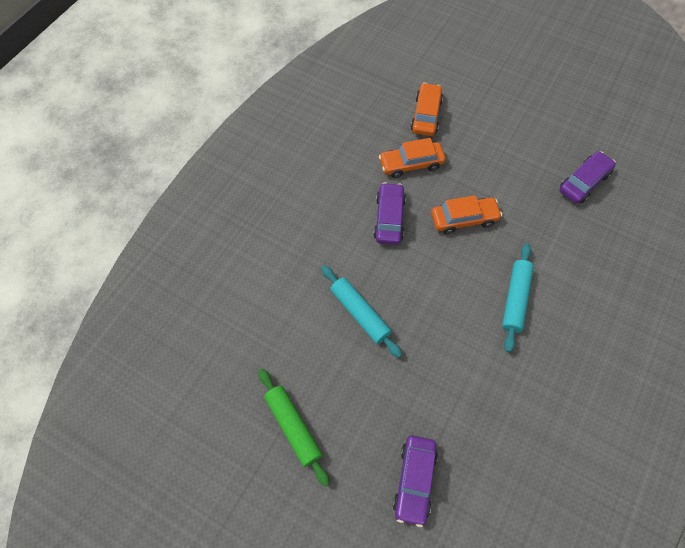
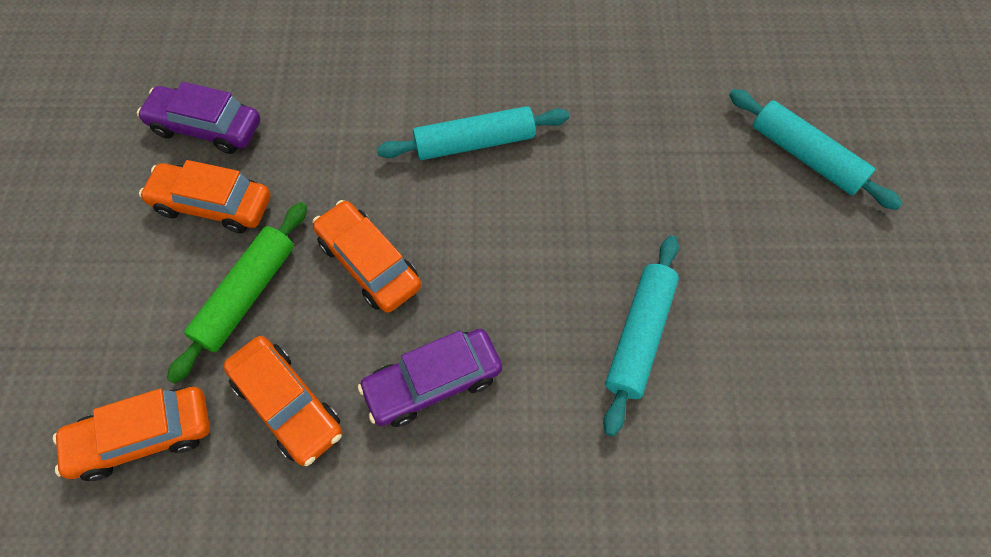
camera: 120 degrees left, 0 degrees up
(293, 427) = (872, 333): green rolling pin -> green rolling pin (247, 295)
(414, 480) = (805, 156): purple car -> turquoise rolling pin
(531, 170) = (213, 205): none -> orange car

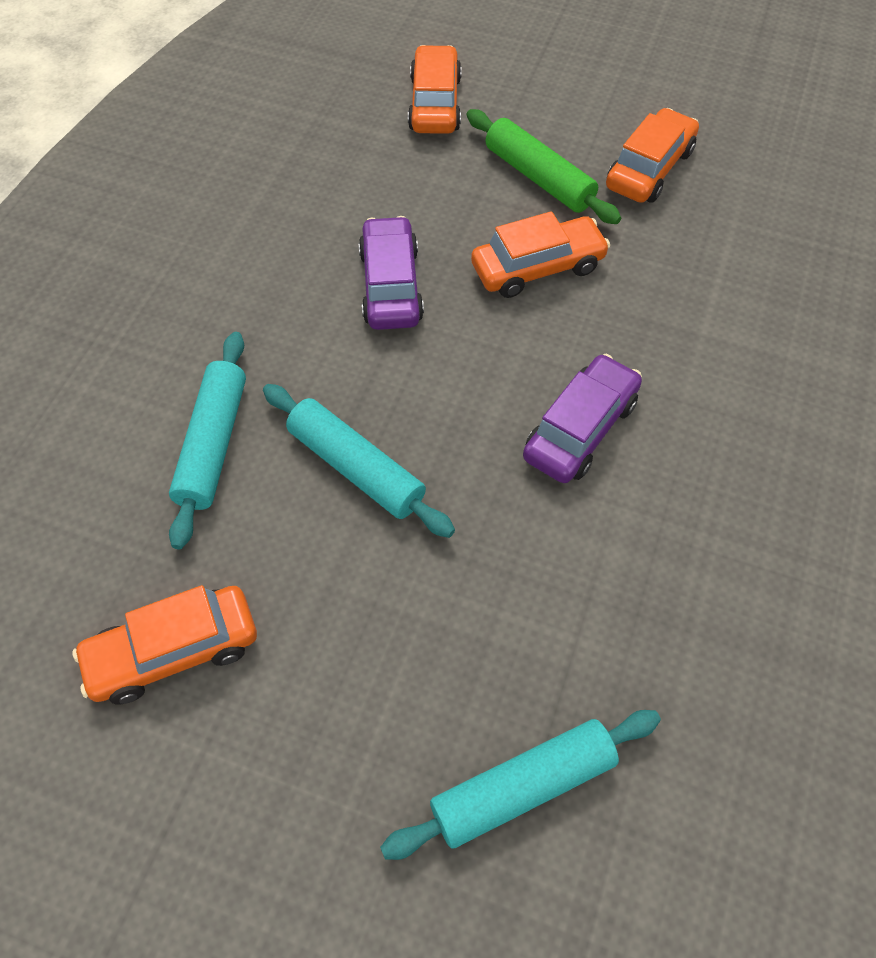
camera: 110 degrees right, 5 degrees down
(206, 127) = (750, 176): purple car -> purple car (580, 429)
(288, 405) = (419, 187): orange car -> orange car (173, 651)
(474, 143) = (665, 395): turquoise rolling pin -> turquoise rolling pin (213, 444)

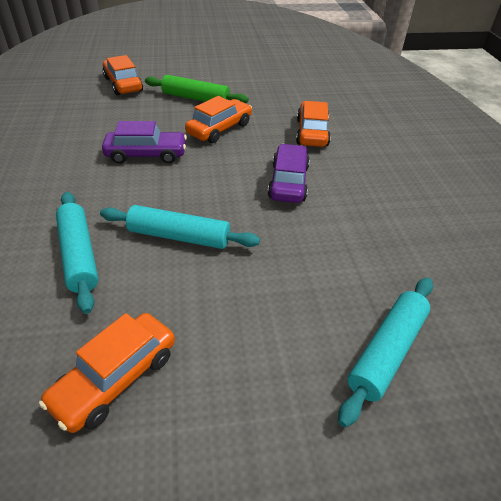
camera: 30 degrees left, 15 degrees down
(391, 286) = (146, 155): purple car -> purple car turned 120 degrees clockwise
(649, 169) = (245, 85): orange car -> orange car (312, 132)

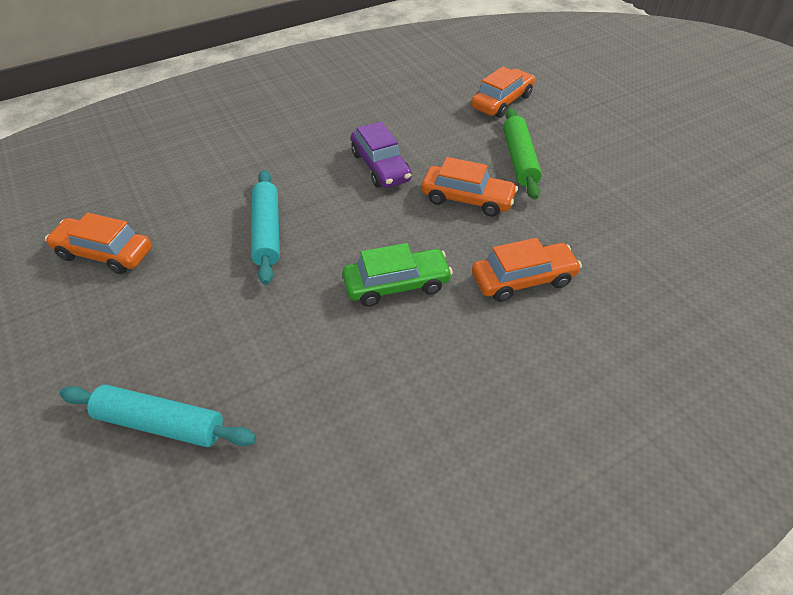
camera: 70 degrees right, 5 degrees up
(79, 255) = (221, 185): turquoise rolling pin -> none
(288, 182) = (396, 285): purple car -> green car

